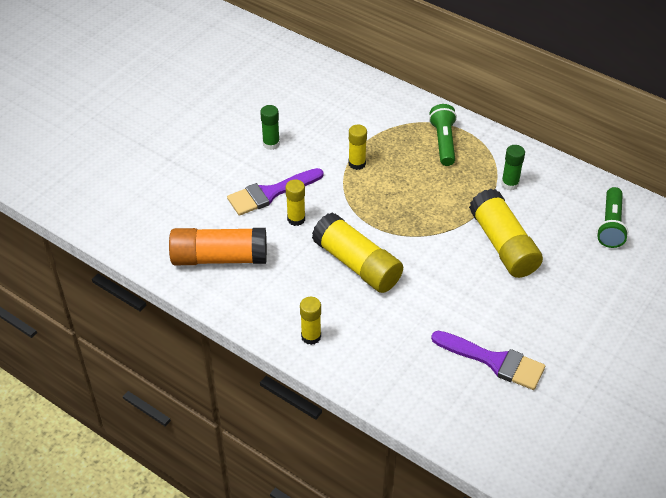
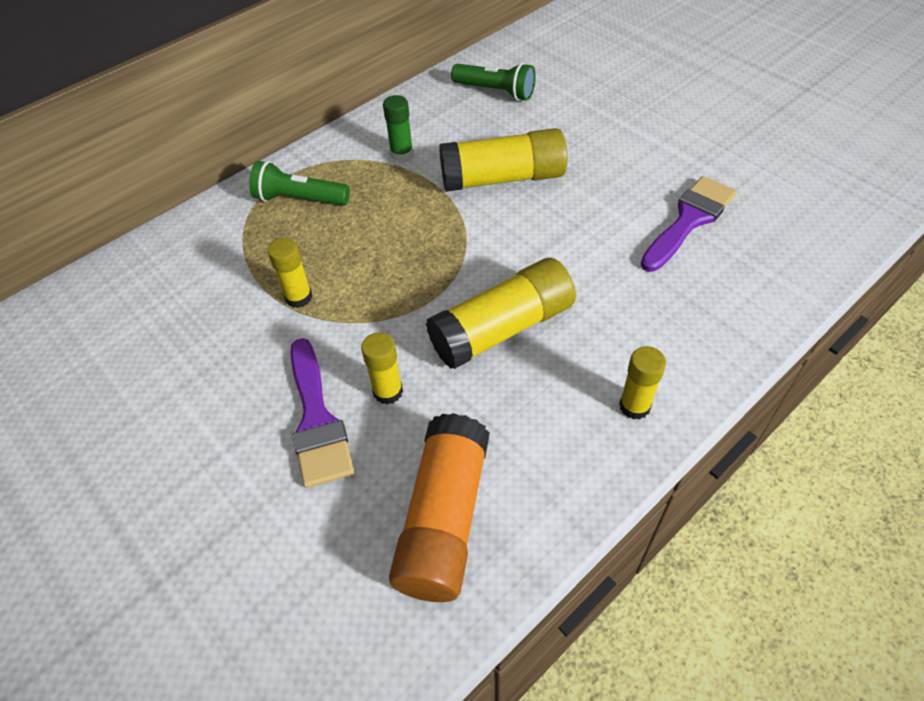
camera: 75 degrees left, 5 degrees up
(271, 144) = (200, 403): green glue stick -> none

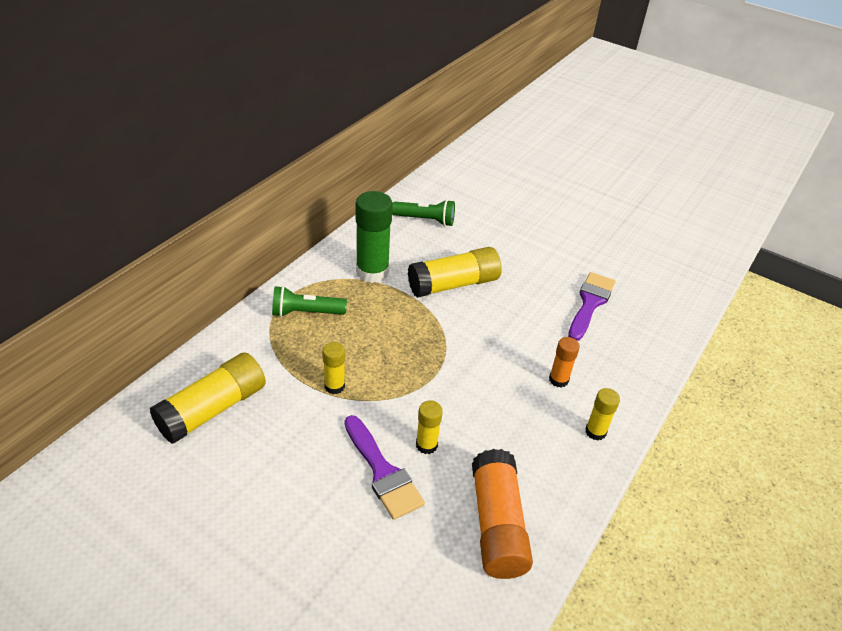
camera: 20 degrees left, 10 degrees down
(402, 154) = (372, 272): green glue stick -> green glue stick, size x1.89
(502, 328) = (491, 391): yellow glue stick -> yellow glue stick (213, 409)
(605, 324) = (558, 380): none -> orange glue stick

